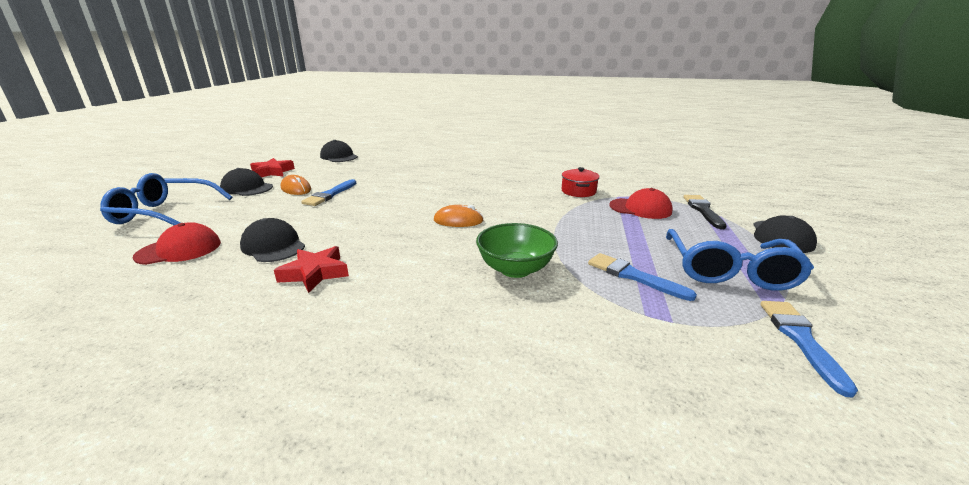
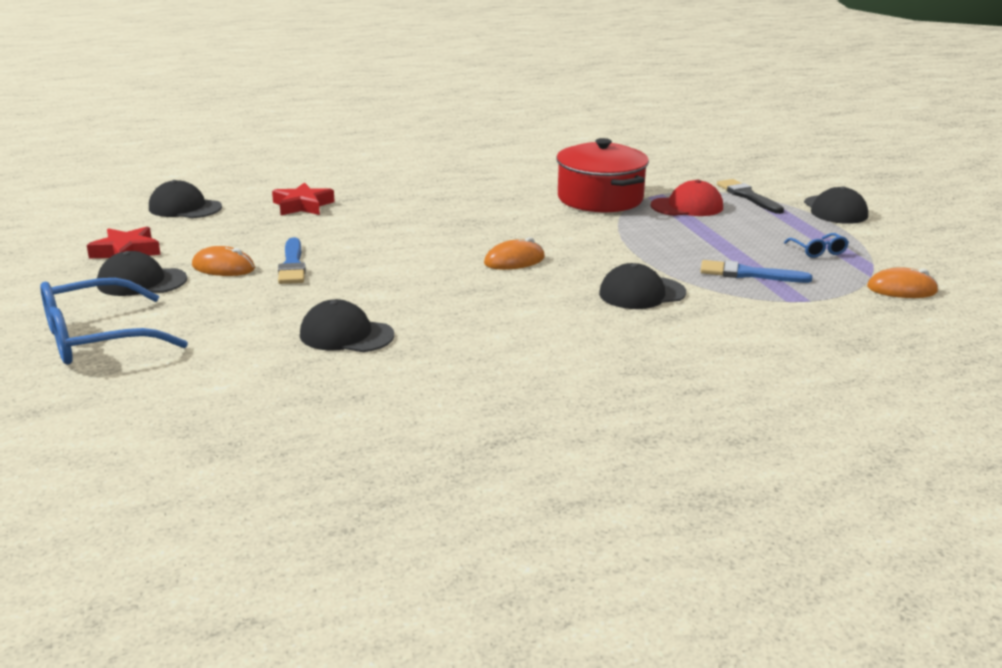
camera: 30 degrees left, 0 degrees up
(179, 250) = (233, 367): red cap -> none
(315, 273) = (450, 346): red star -> red star (302, 205)
(515, 269) = (641, 293): green bowl -> black cap
(578, 191) = (600, 198): red pot -> red pot, size x1.87
(729, 271) = (818, 251): blue glasses -> blue glasses, size x0.45
(801, 340) = (901, 289): blue brush -> orange mouse

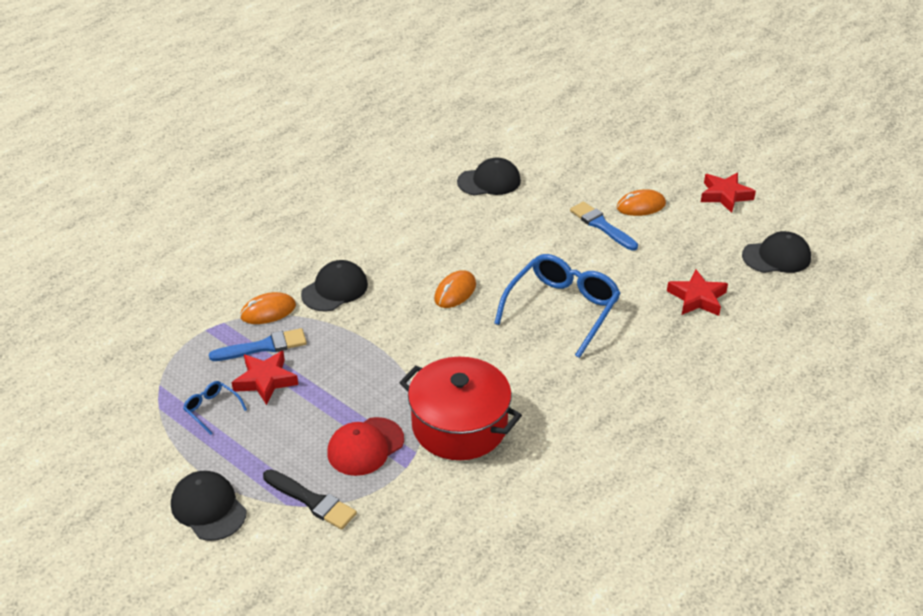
camera: 150 degrees right, 15 degrees up
(96, 339) = (616, 131): blue glasses -> blue glasses (562, 309)
(141, 282) = (667, 175): black cap -> none
(757, 254) = (265, 380): none -> red star
(901, 289) = (132, 374): orange mouse -> orange mouse (268, 311)

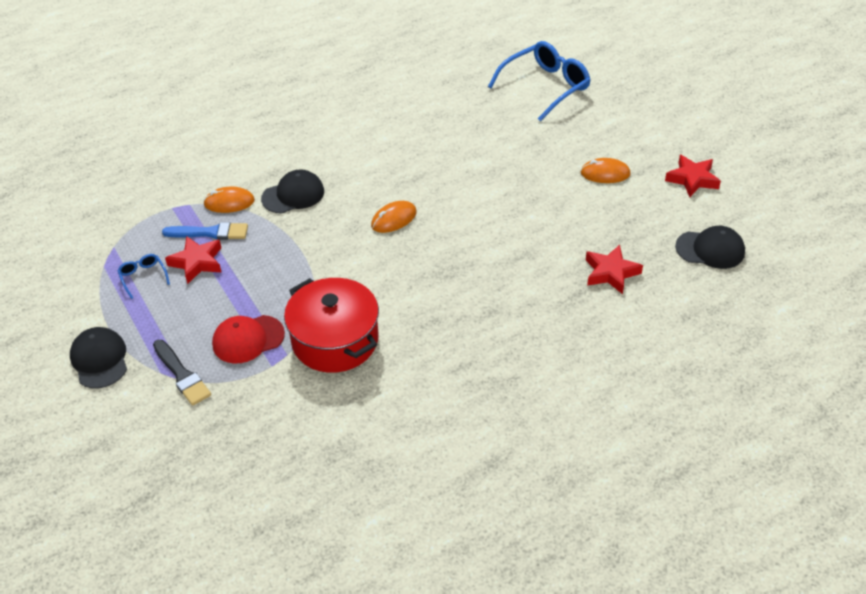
camera: 20 degrees right, 5 degrees up
(489, 181) = (477, 123): black cap -> none
(562, 309) = (480, 255): blue glasses -> blue glasses (545, 87)
(601, 226) = (558, 185): blue brush -> none

